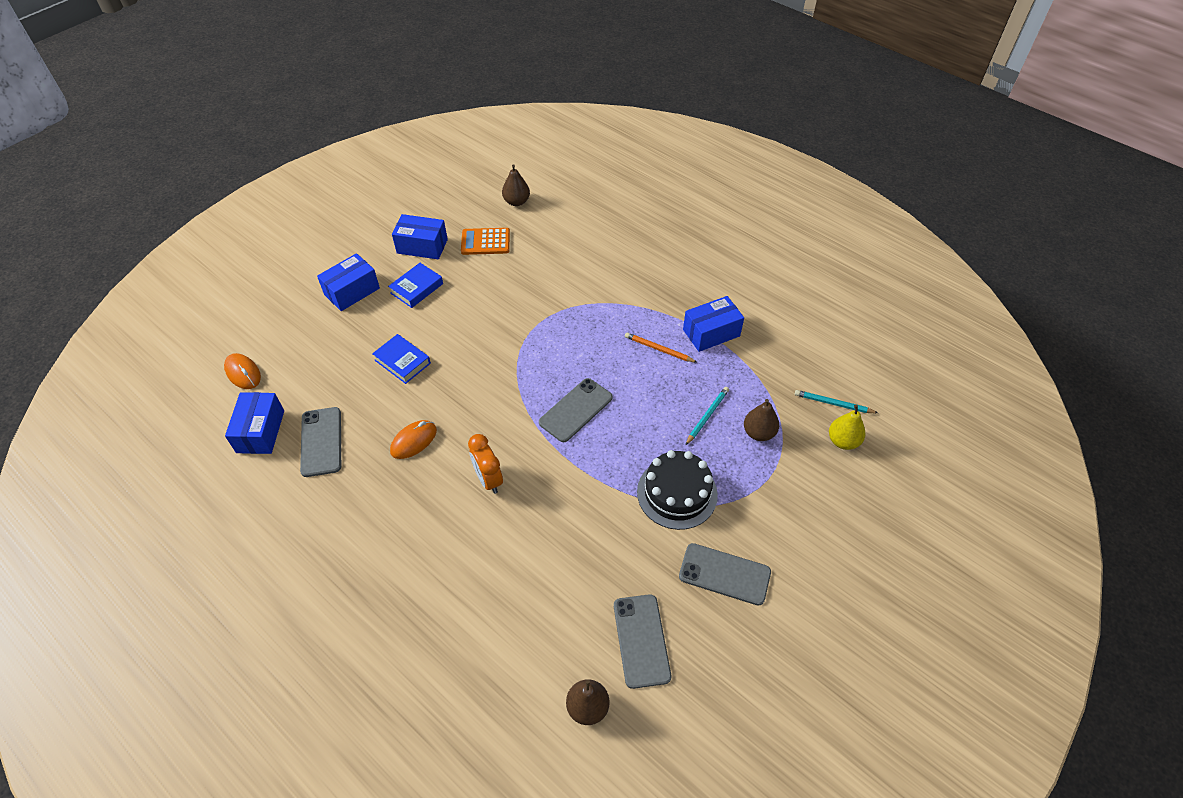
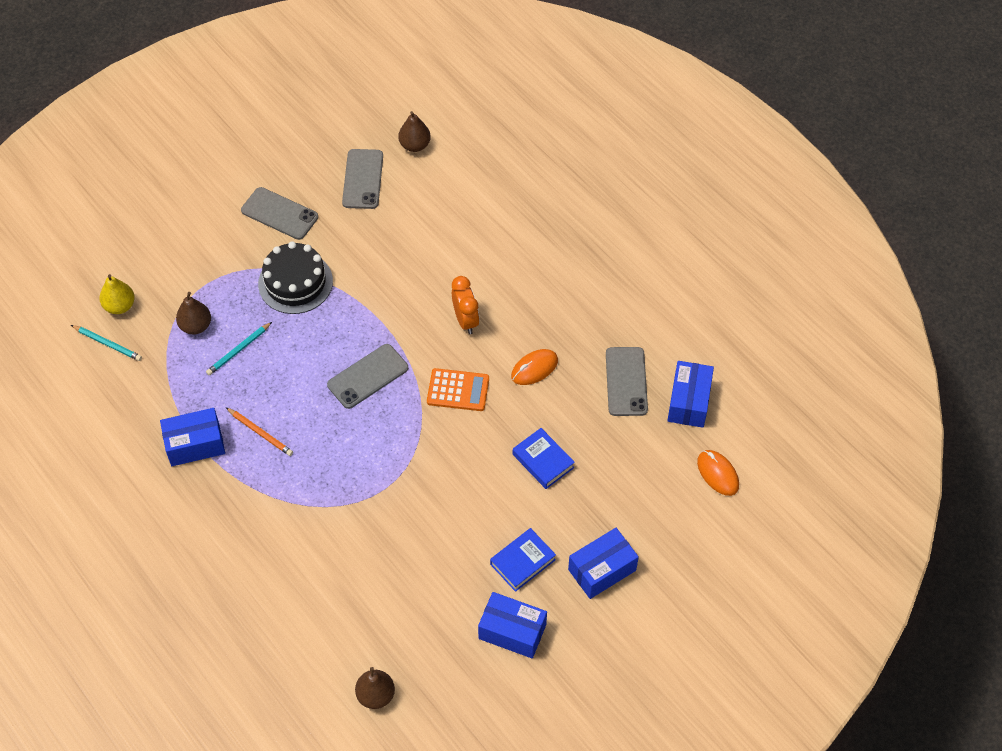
camera: 170 degrees left, 5 degrees up
(485, 242) = (429, 625): orange calculator -> orange calculator (458, 390)

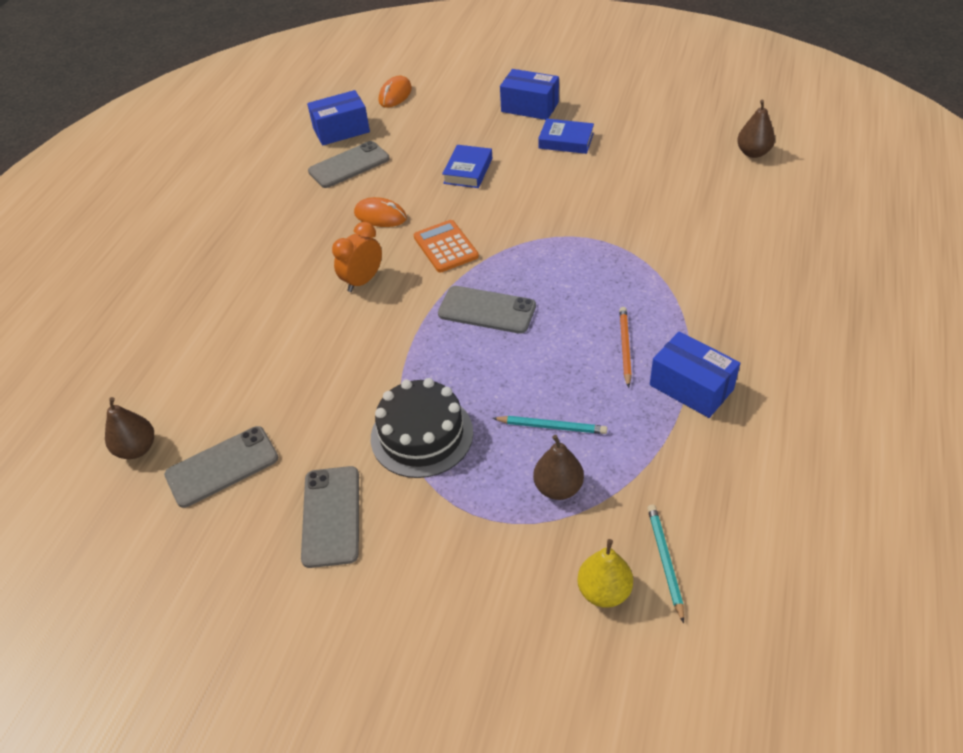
camera: 120 degrees left, 10 degrees down
(512, 631) = (624, 121): blue box -> none

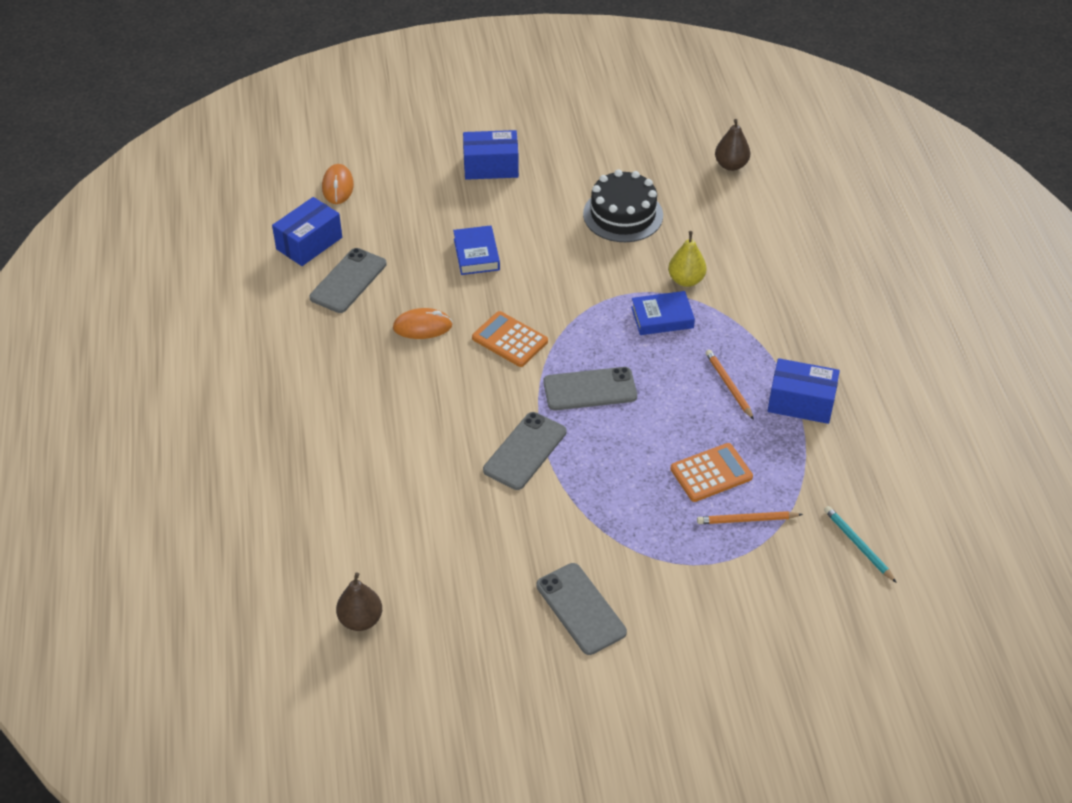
camera: 30 degrees left, 0 degrees up
(222, 466) = (453, 605): grey phone -> grey phone (525, 451)
(363, 281) = (454, 397): orange clock -> none
(422, 435) = (609, 517): black cake -> black cake (623, 215)
(551, 427) = (711, 473): turquoise pencil -> orange calculator
(558, 488) = (747, 520): brown pear -> orange pencil
(566, 141) = (551, 196): blue book -> blue book (662, 317)
(604, 591) = (828, 583): yellow pear -> yellow pear (686, 280)

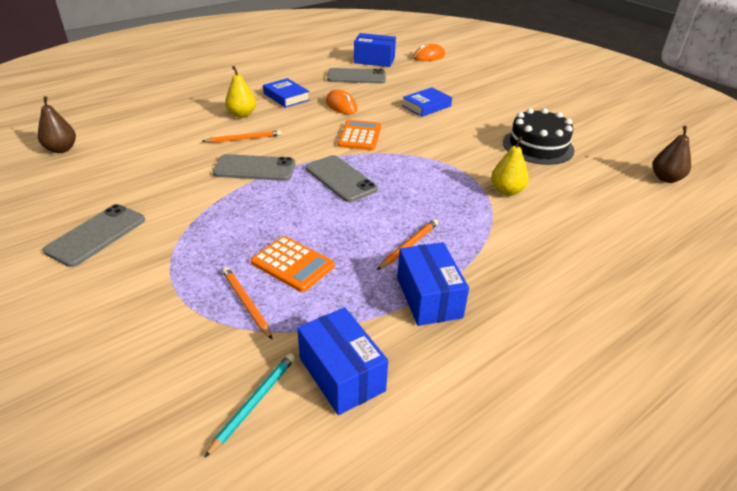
camera: 60 degrees right, 10 degrees down
(382, 425) = (242, 114): none -> yellow pear
(449, 441) = (244, 139): none -> orange pencil
(491, 167) = (511, 91): blue box -> blue box (341, 374)
(662, 317) = (451, 191): blue book -> blue book (286, 97)

